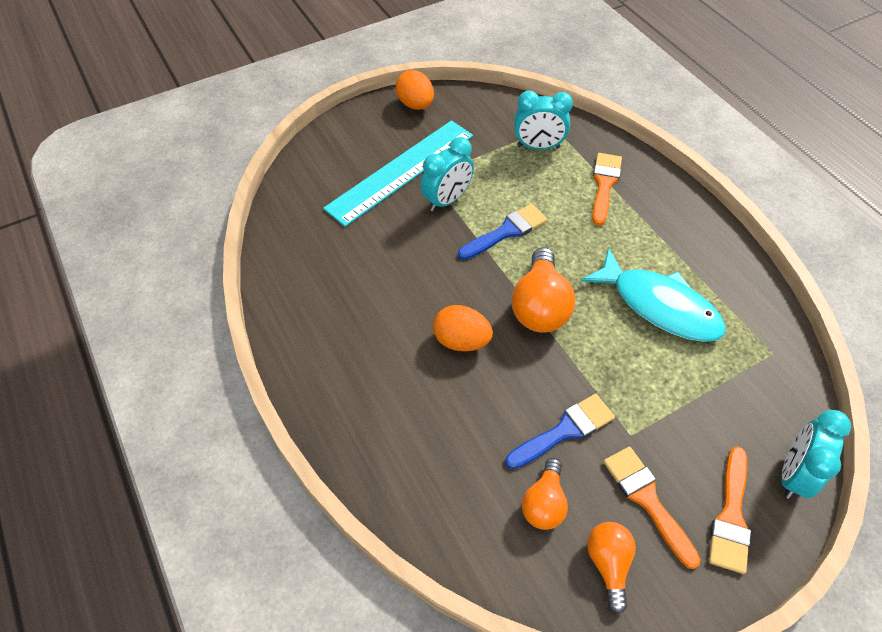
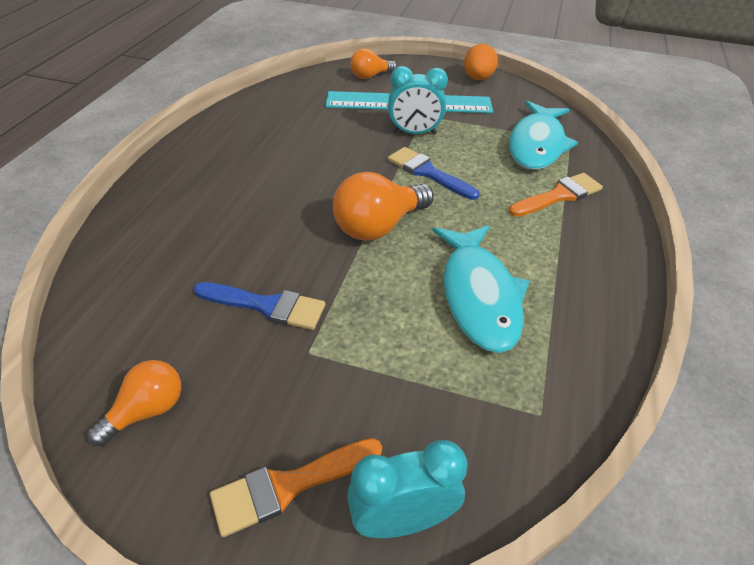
camera: 45 degrees right, 10 degrees down
(461, 341) = (292, 205): orange egg -> none
(506, 231) = (428, 172): blue brush -> blue brush turned 150 degrees counterclockwise
(538, 146) = (537, 145): turquoise clock -> turquoise fish
(544, 503) = (177, 332): orange light bulb -> orange light bulb (370, 76)
(647, 499) = (245, 402): orange brush -> none

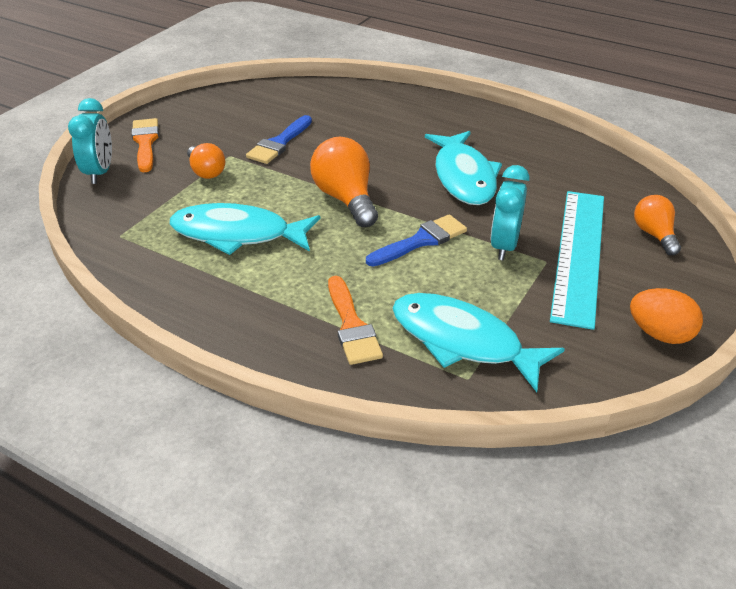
camera: 105 degrees right, 5 degrees down
(147, 411) = (221, 106): orange light bulb -> orange light bulb (206, 172)
(314, 157) = (463, 177): none -> turquoise fish

